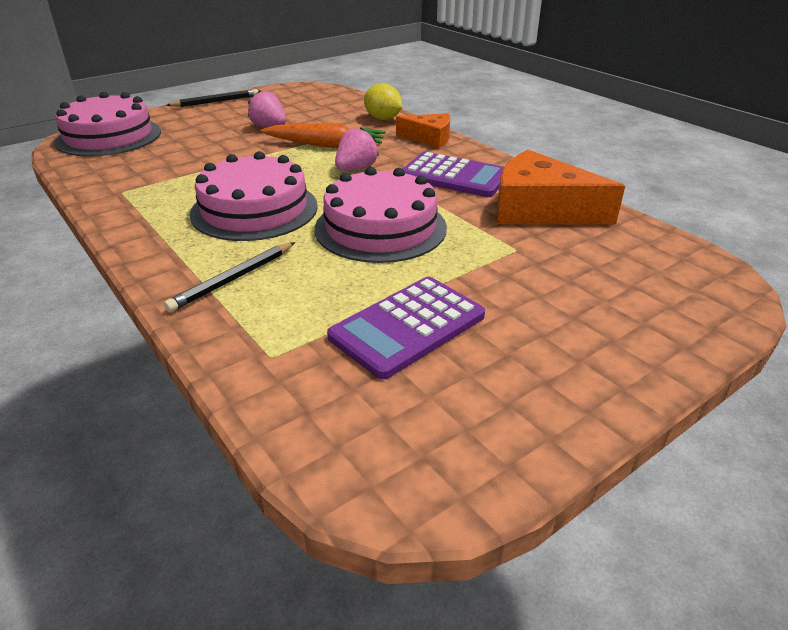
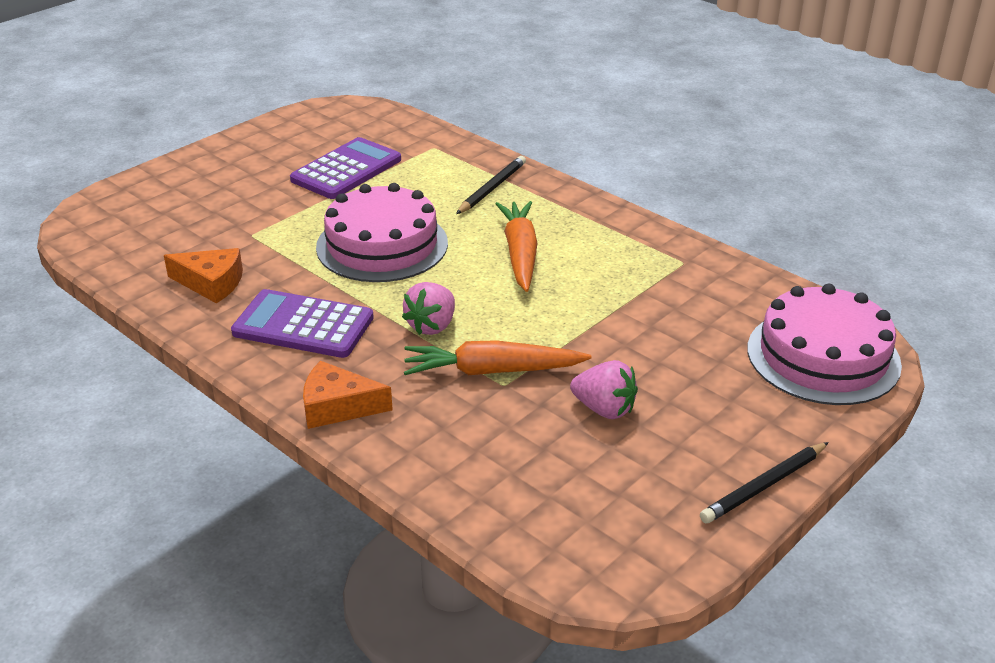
camera: 170 degrees right, 0 degrees up
(254, 209) = (520, 253): pink cake -> orange carrot
(383, 118) = (423, 459): yellow lemon -> none
(540, 209) = (211, 283): orange cheese -> orange cheese, size x0.59

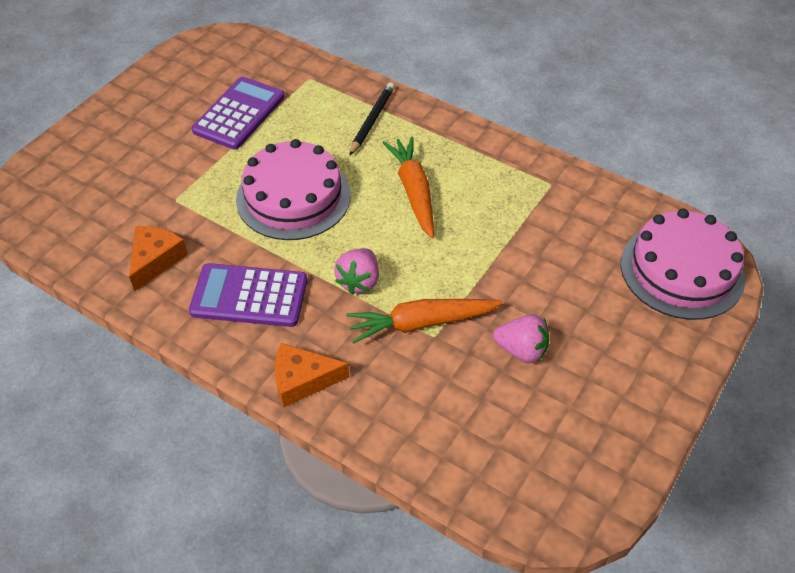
camera: 10 degrees left, 15 degrees up
(211, 283) = (155, 260): orange cheese -> orange cheese turned 75 degrees counterclockwise
(764, 486) = (662, 409): black pencil -> none

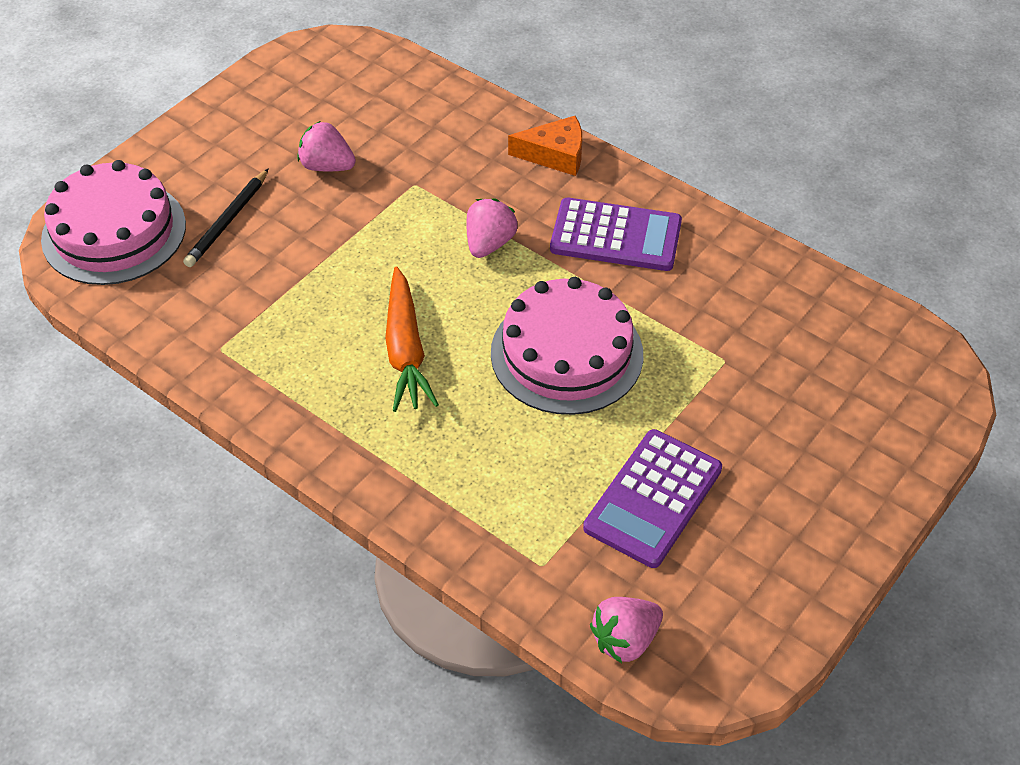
camera: 175 degrees left, 0 degrees up
(155, 260) = (733, 283): orange cheese -> none
(262, 50) = (625, 640): none -> pink strawberry
(372, 120) = (447, 471): black pencil -> black pencil (227, 221)
(421, 323) = (426, 197): orange carrot -> none

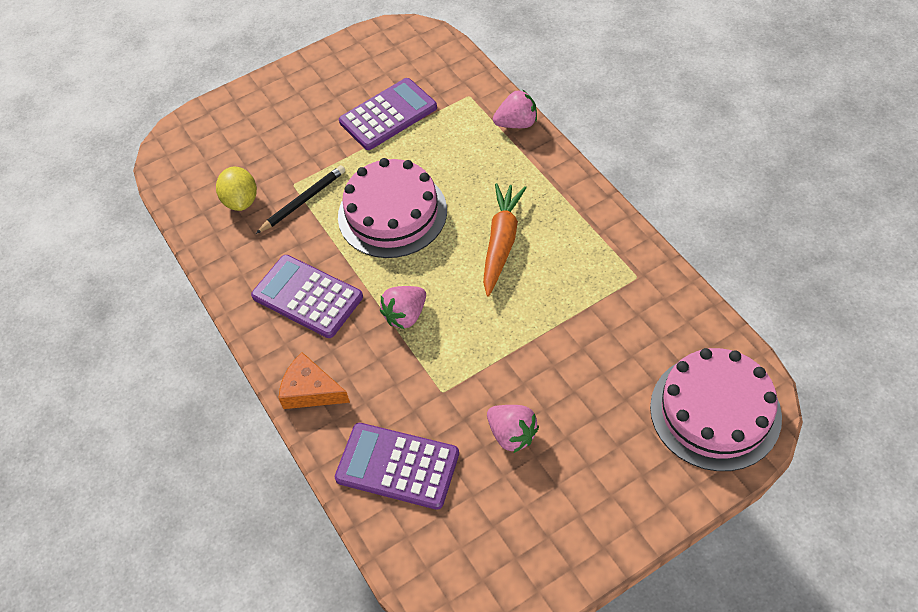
camera: 155 degrees left, 5 degrees up
(227, 221) = (613, 395): black pencil -> black pencil (303, 201)
(433, 118) = (397, 466): none -> purple calculator
(625, 640) = (442, 54): pink strawberry -> pink strawberry (516, 123)
(778, 323) = (241, 201): none -> yellow lemon

